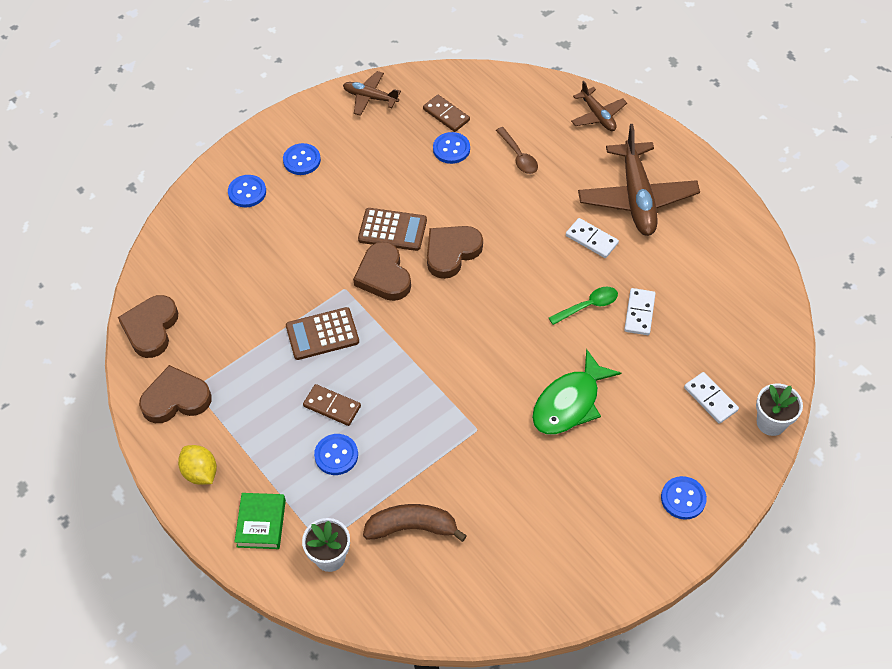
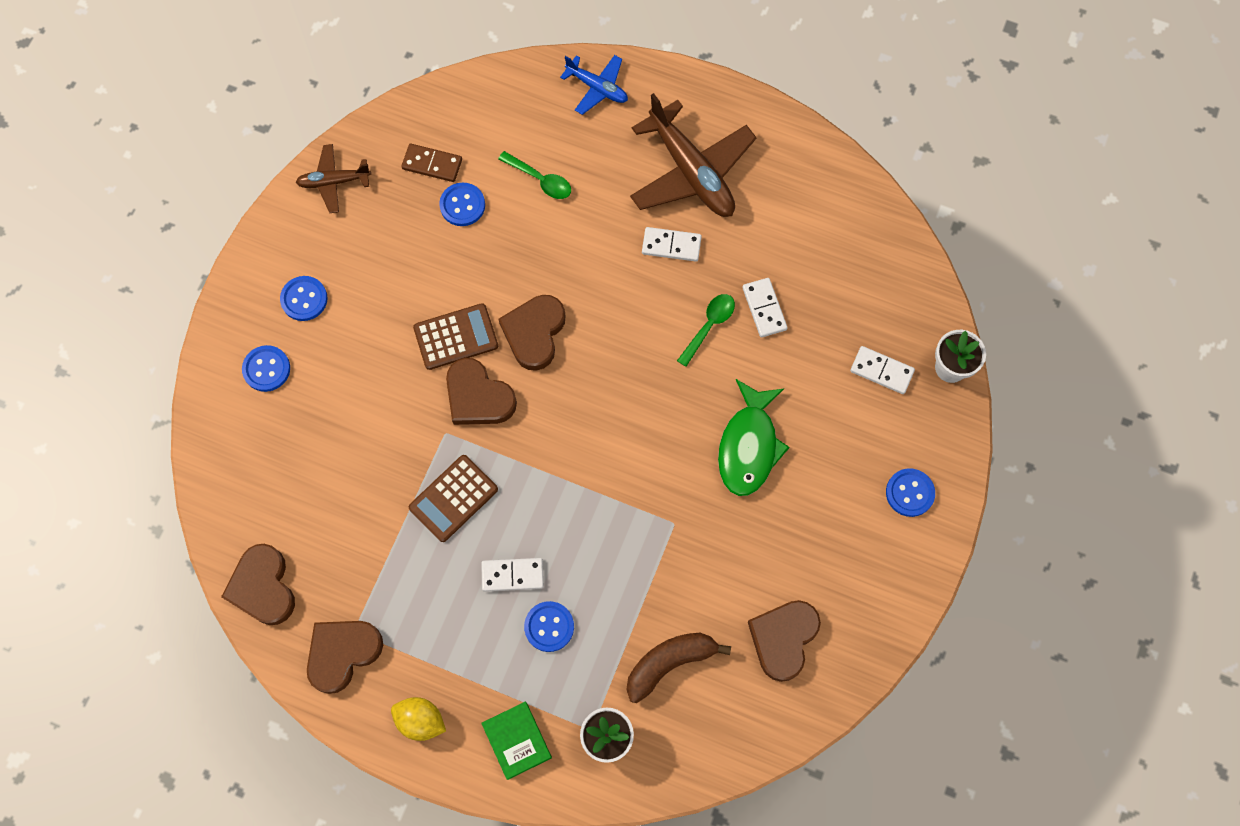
camera: 30 degrees left, 15 degrees up
(332, 406) = (512, 575): brown domino -> white domino
(514, 555) = (783, 639): none -> brown heart
(518, 156) = (540, 180): brown spoon -> green spoon
(597, 115) = (597, 88): brown plane -> blue plane

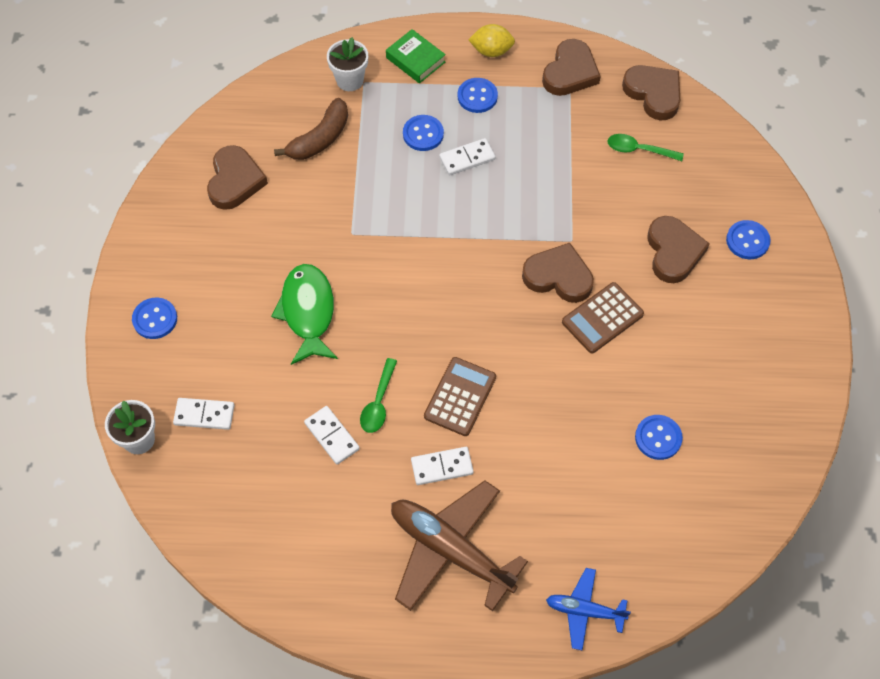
camera: 160 degrees right, 10 degrees down
(304, 299) = (751, 306): blue button -> blue button (477, 96)
(334, 181) = (790, 419): brown plane -> none
(432, 164) = (708, 468): brown domino -> none
(453, 498) = (540, 195): brown calculator -> brown calculator (460, 397)
(534, 333) = (535, 344): brown heart -> brown heart (673, 252)
(540, 180) = (596, 489): green spoon -> green spoon (639, 150)

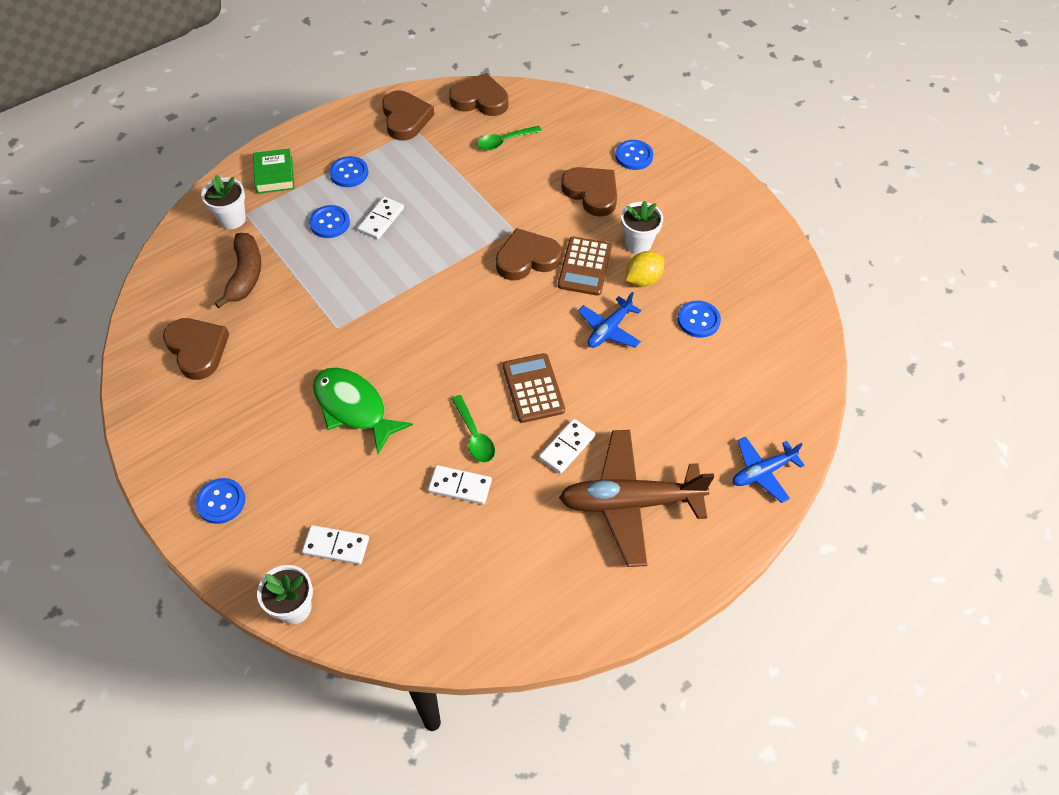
camera: 40 degrees left, 5 degrees down
(204, 415) = (336, 546): white domino -> white domino turned 45 degrees clockwise
(415, 60) = (274, 175): green book -> green book turned 75 degrees clockwise
(491, 51) = (331, 136): yellow lemon -> yellow lemon (643, 279)
(571, 390) = (609, 329): none -> blue plane
(671, 328) = (638, 243): none -> white flower pot

